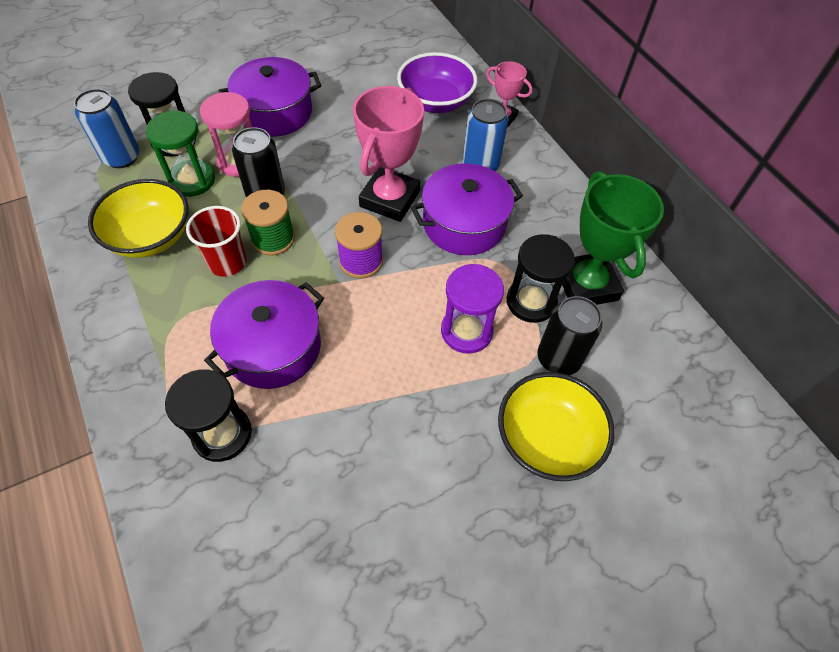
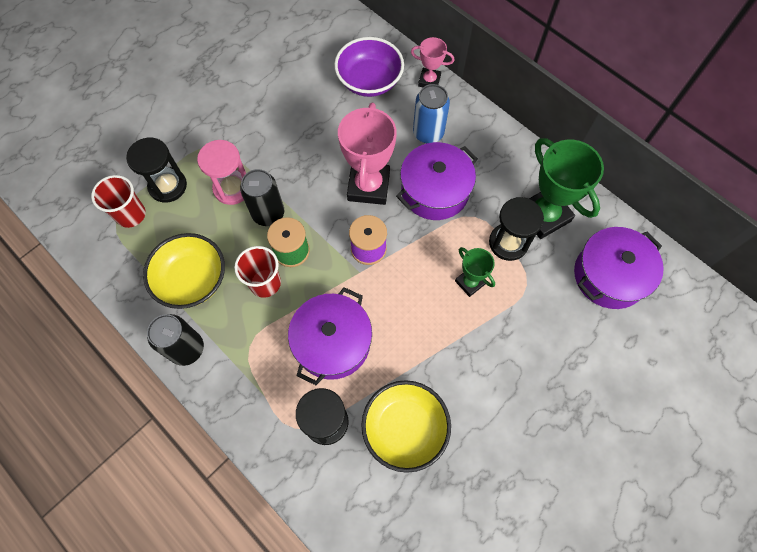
camera: 15 degrees left, 10 degrees up
(121, 157) = (131, 215): blue can -> red cup
(192, 180) = (201, 218): green hourglass -> none
(275, 112) = (240, 131): purple pot -> purple pot (609, 275)
(466, 331) = (470, 282): purple hourglass -> green trophy
(547, 439) = (555, 348): yellow bowl -> yellow bowl (404, 428)
(558, 358) = (543, 283): black can -> black can (187, 349)

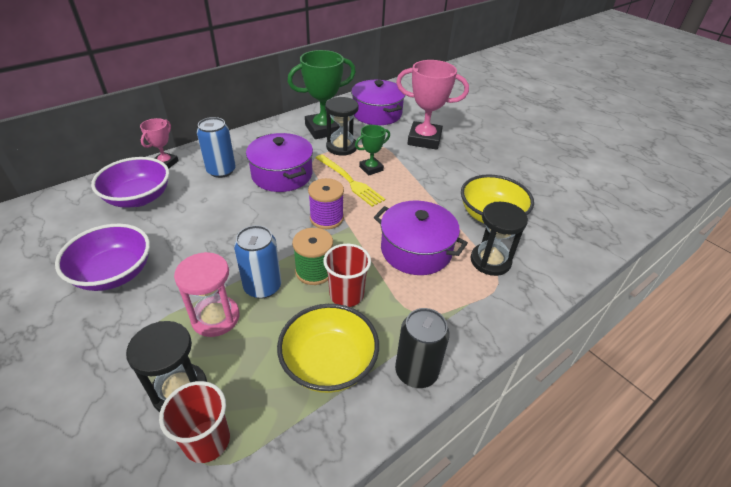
camera: 85 degrees left, 25 degrees down
(268, 213) = (262, 287): black can -> blue can
(272, 103) = (114, 273): none -> purple bowl
(368, 186) = (261, 211): pink trophy -> pink trophy (424, 139)
(438, 262) = (350, 181): none -> yellow fork

